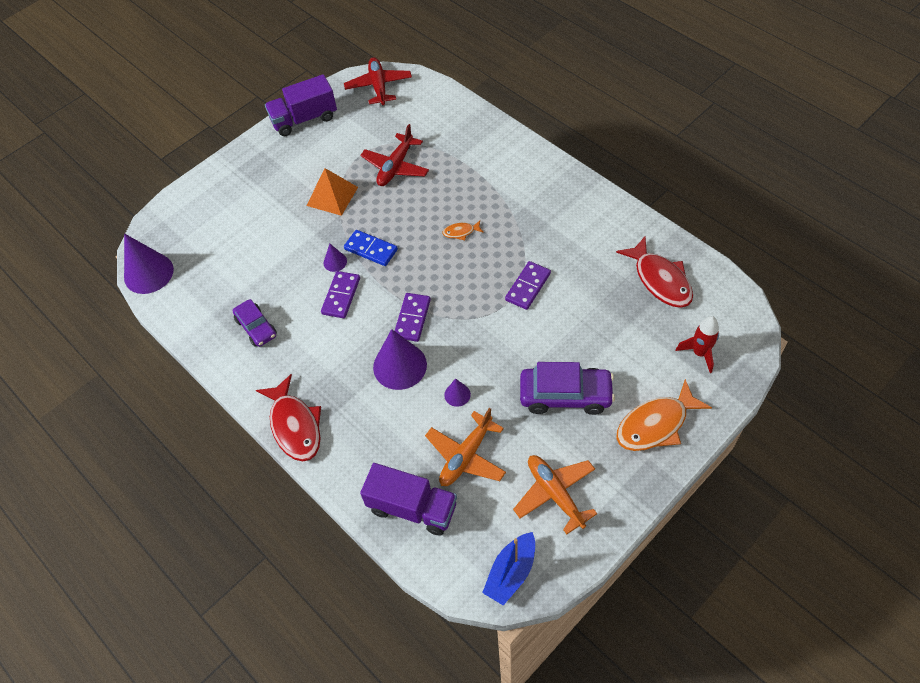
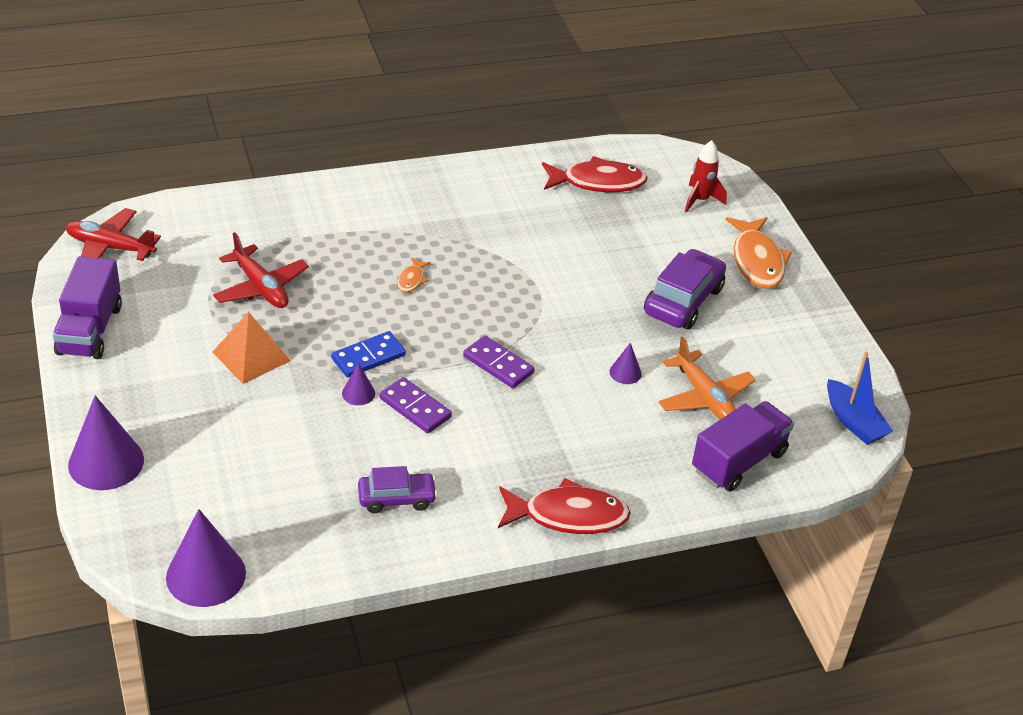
camera: 70 degrees left, 15 degrees down
(400, 366) = (554, 400): purple cone -> purple cone (106, 462)
(528, 287) = (530, 266): purple domino -> none
(555, 494) = (788, 356): orange plane -> none

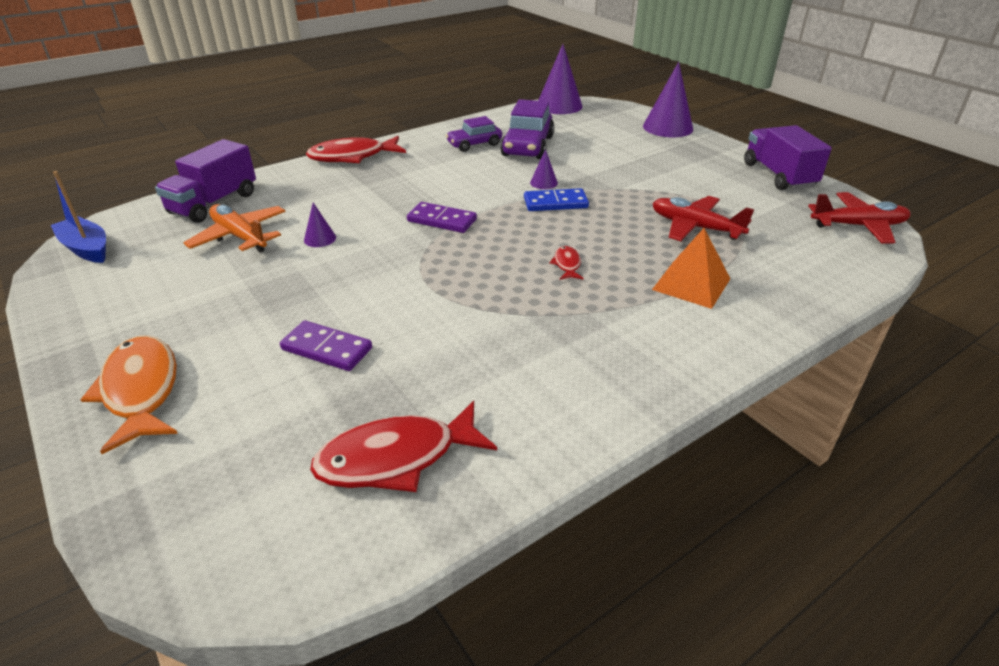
camera: 165 degrees right, 5 degrees down
(251, 356) = (645, 186): orange pyramid -> orange pyramid (691, 284)
(368, 357) = (555, 203): blue domino -> blue domino turned 45 degrees clockwise
(411, 280) = (567, 264): orange fish -> red fish
(415, 408) = (494, 183): purple domino -> purple domino (326, 349)
(683, 300) = (256, 315): purple car -> purple car (528, 146)
(700, 200) = (216, 475): red rocket -> none

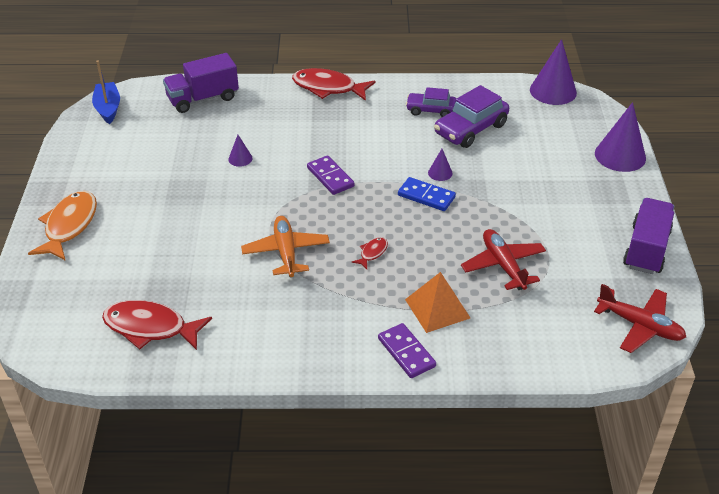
camera: 35 degrees right, 5 degrees up
(240, 237) = (196, 136): orange plane -> orange plane (286, 252)
(326, 349) = (174, 245): purple domino -> purple domino (406, 352)

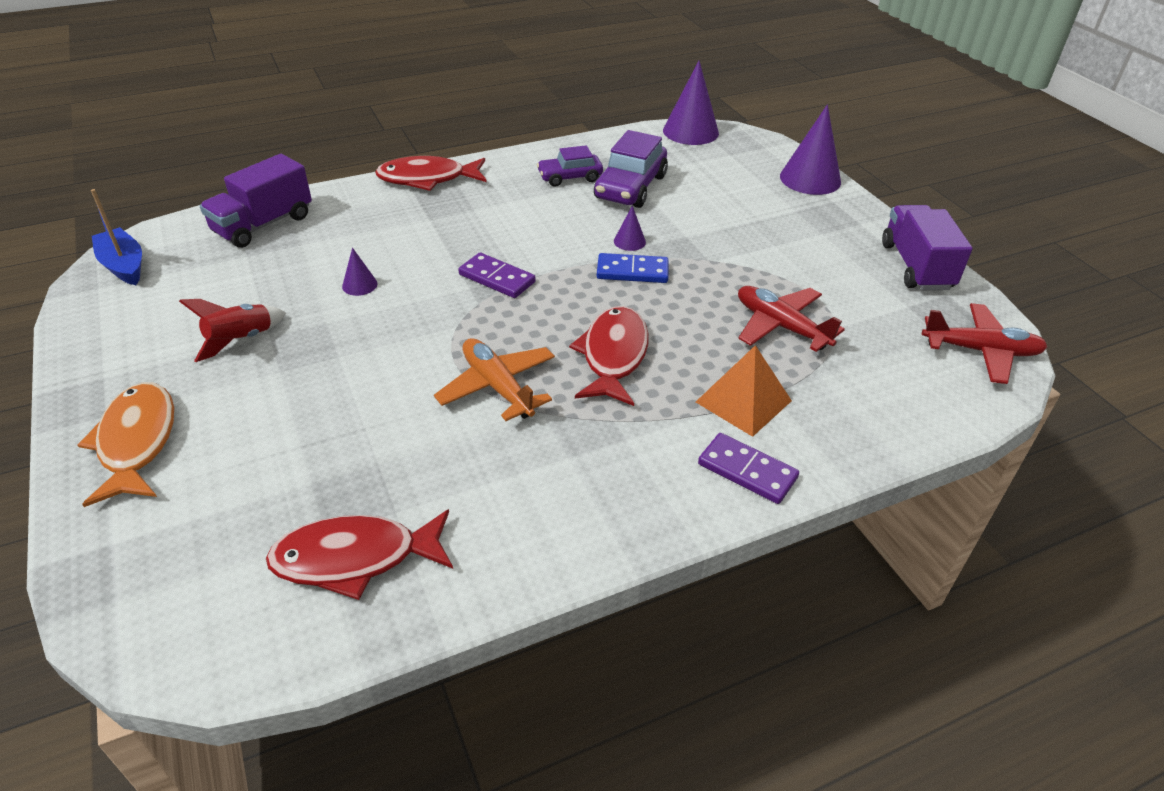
camera: 25 degrees left, 0 degrees up
(152, 178) = (241, 340): none -> red rocket
(372, 253) = (613, 355): red fish -> red fish, size x2.15

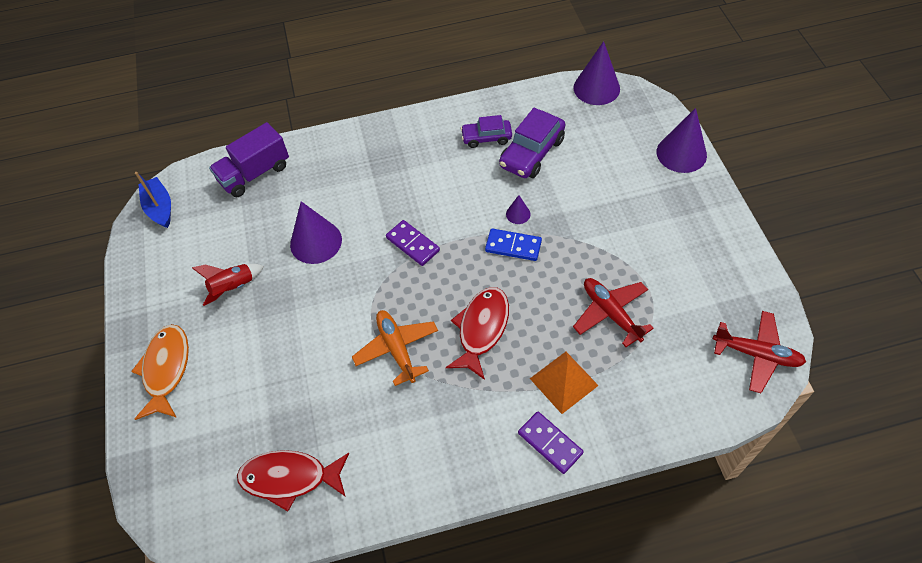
camera: 15 degrees right, 15 degrees up
(359, 285) = (316, 242): purple cone -> purple cone, size x2.10
(427, 179) = (377, 132): red fish -> none
(916, 266) = (737, 261): purple truck -> none

